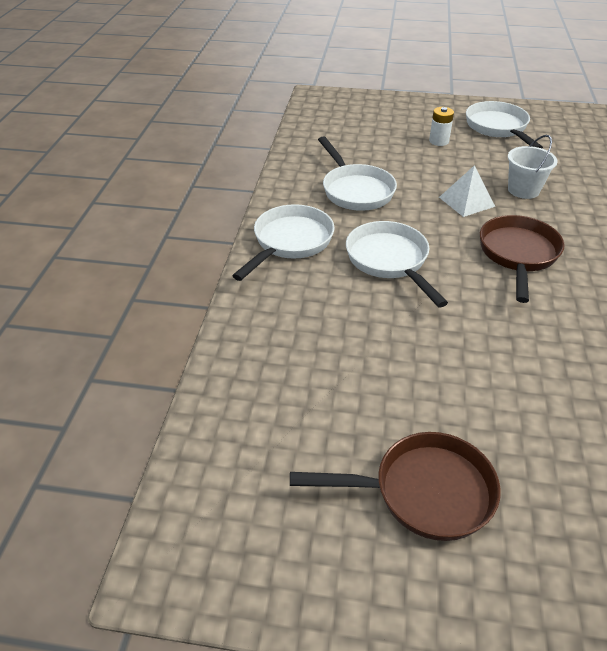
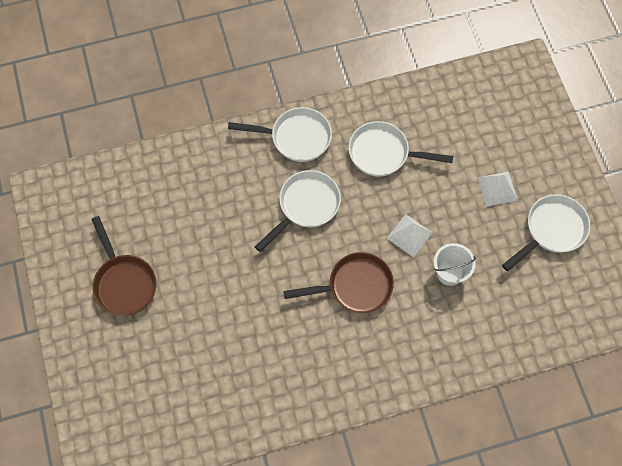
camera: 65 degrees right, 25 degrees up
(355, 190) = (383, 153): white pan -> white pan turned 60 degrees clockwise
(439, 141) = (497, 189): white battery -> white pyramid

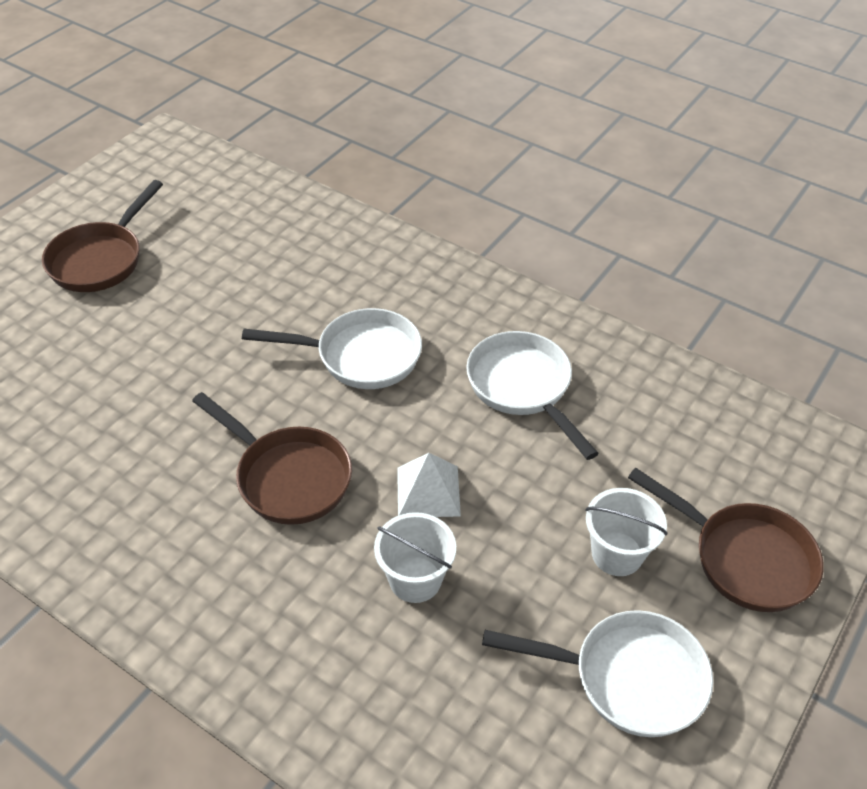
camera: 50 degrees right, 20 degrees down
(296, 137) = (448, 292): white pan -> none
(497, 189) = (617, 554): white pyramid -> white bucket
(535, 145) = (744, 558): none -> brown pan

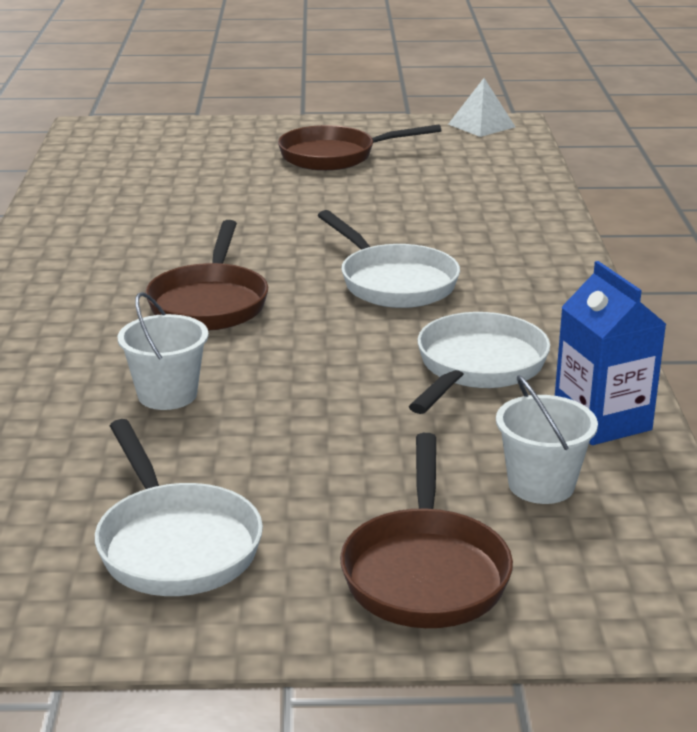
camera: 55 degrees right, 20 degrees down
(428, 491) = (277, 366): white pyramid -> white pyramid (481, 125)
(617, 554) = (328, 488): white bucket -> white bucket (541, 485)
(636, 372) = (602, 421): none -> blue carton

